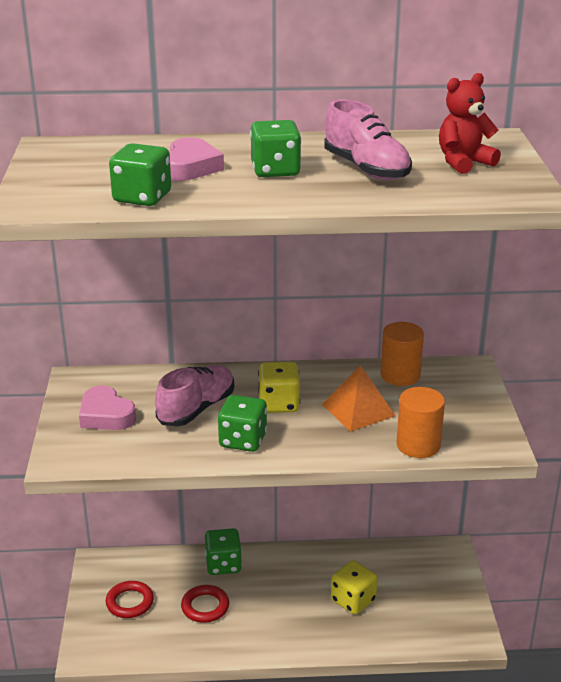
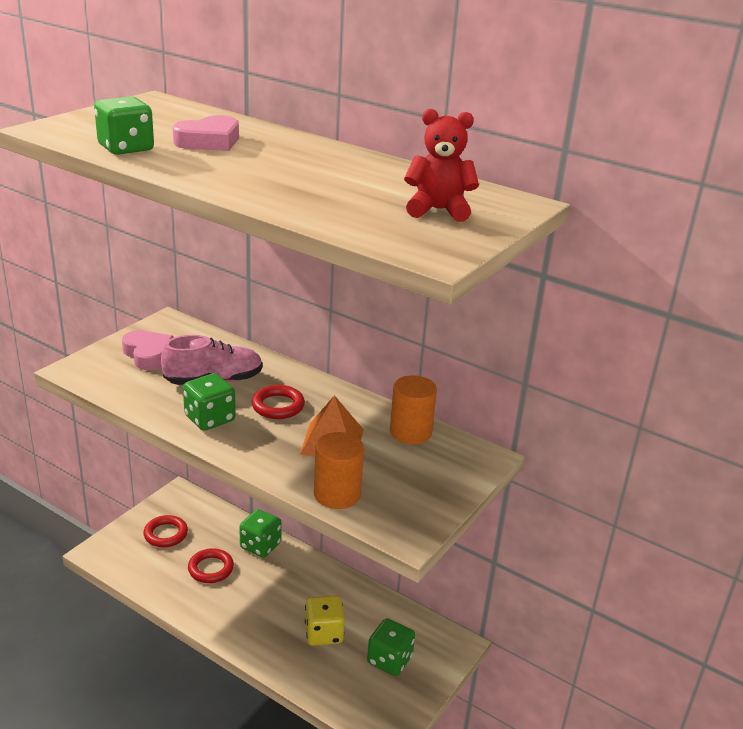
camera: 35 degrees right, 0 degrees up
(106, 415) = (148, 354): pink heart -> pink heart turned 150 degrees clockwise
(275, 170) = (264, 163): green dice -> green dice (389, 660)
(279, 404) = (278, 406): yellow dice -> red ring
(366, 169) = (339, 186): pink shoe -> none

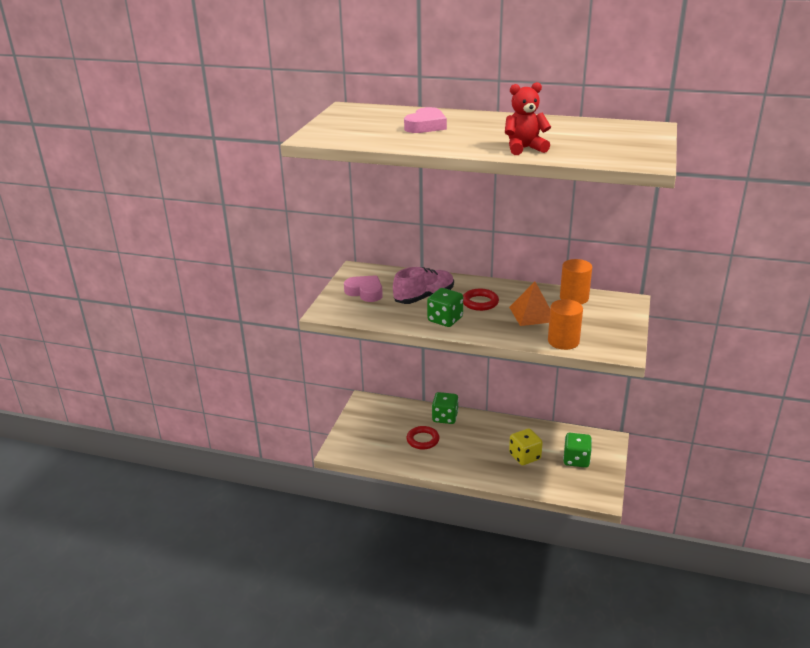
camera: 15 degrees left, 0 degrees up
(126, 148) = (383, 139): green dice -> none
(166, 534) = (375, 427): red ring -> none
(438, 210) = (615, 139): red teddy bear -> red teddy bear (524, 148)

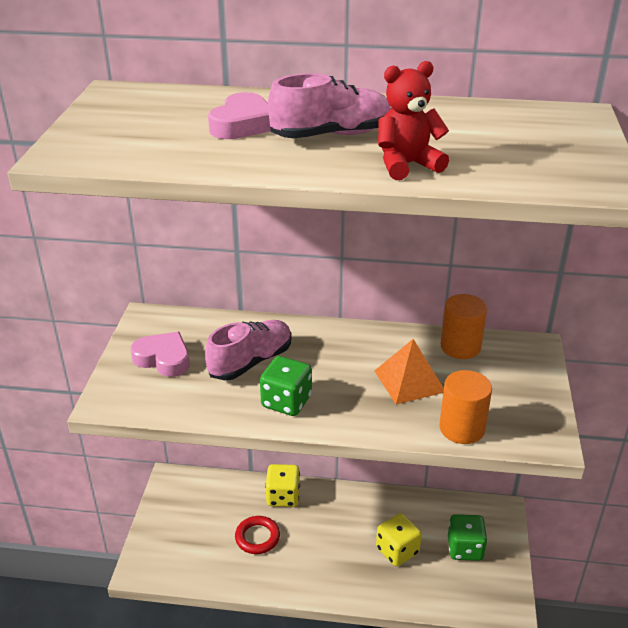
camera: 10 degrees left, 5 degrees up
(445, 417) = (283, 496): green dice -> yellow dice
(480, 302) = (332, 365): red ring -> none
(481, 133) = (331, 135): none -> pink shoe

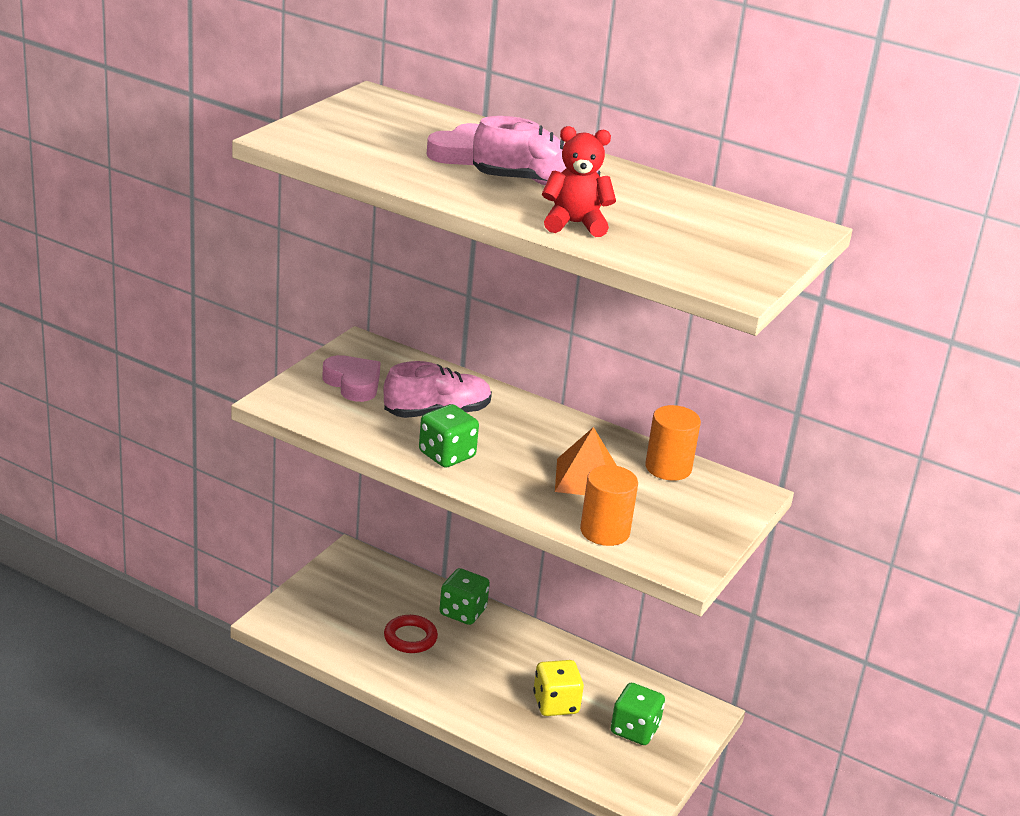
camera: 20 degrees right, 5 degrees down
(283, 496) = (462, 612): yellow dice -> green dice

